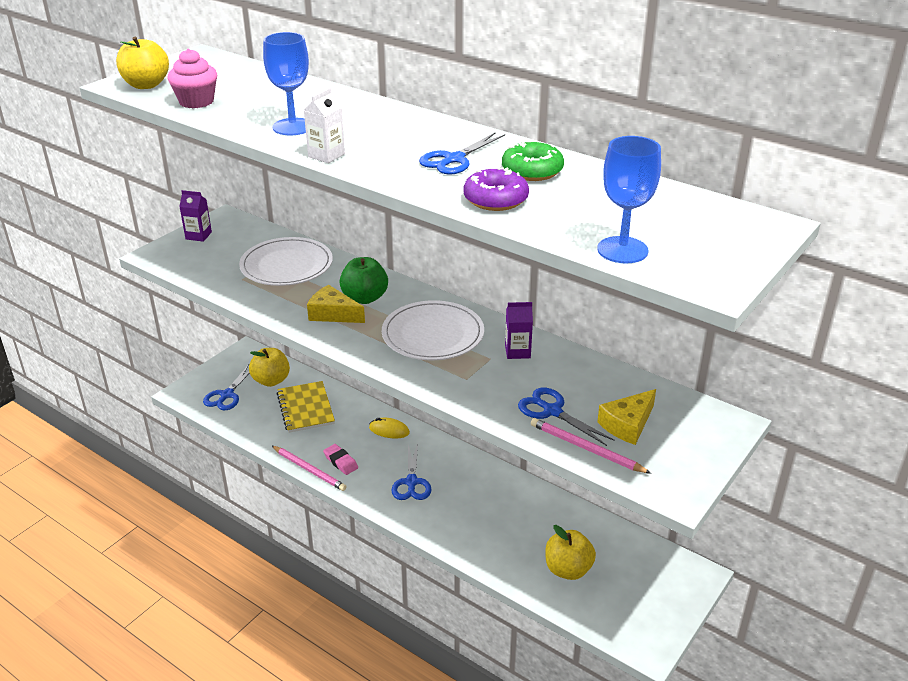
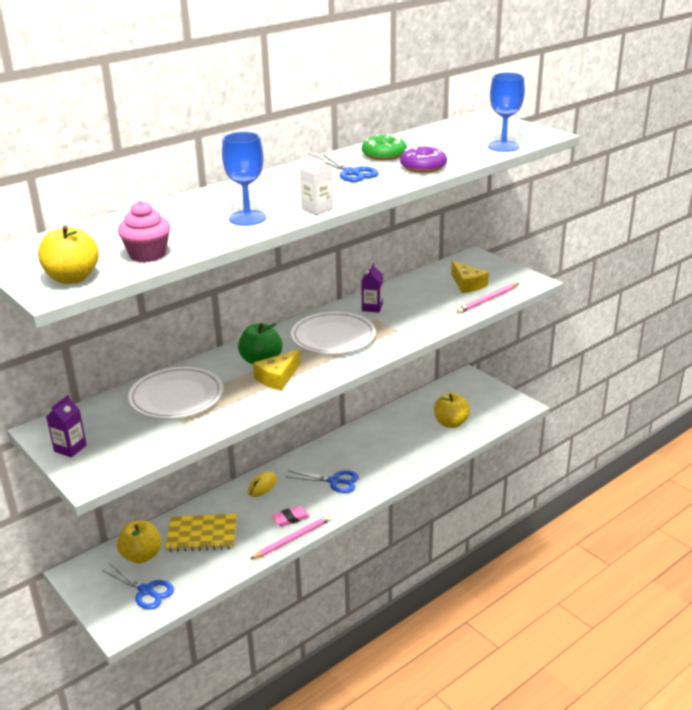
camera: 75 degrees left, 5 degrees down
(552, 411) = (446, 305): blue scissors -> none

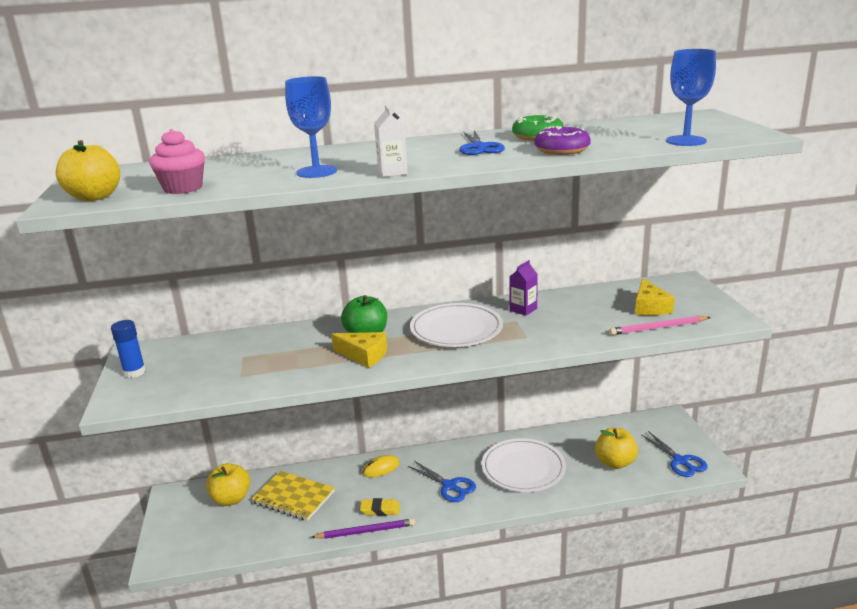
camera: 30 degrees right, 5 degrees down
(70, 448) = (134, 372): purple carton -> blue glue stick
(146, 591) = (207, 533): blue scissors -> blue scissors (680, 461)
(176, 396) = (262, 350): white plate -> white plate (523, 468)
(277, 377) = (364, 355): yellow cheese -> yellow cheese turned 135 degrees counterclockwise
(291, 518) = (380, 510): pink eraser -> yellow eraser
(293, 539) = (366, 531): pink pencil -> purple pencil

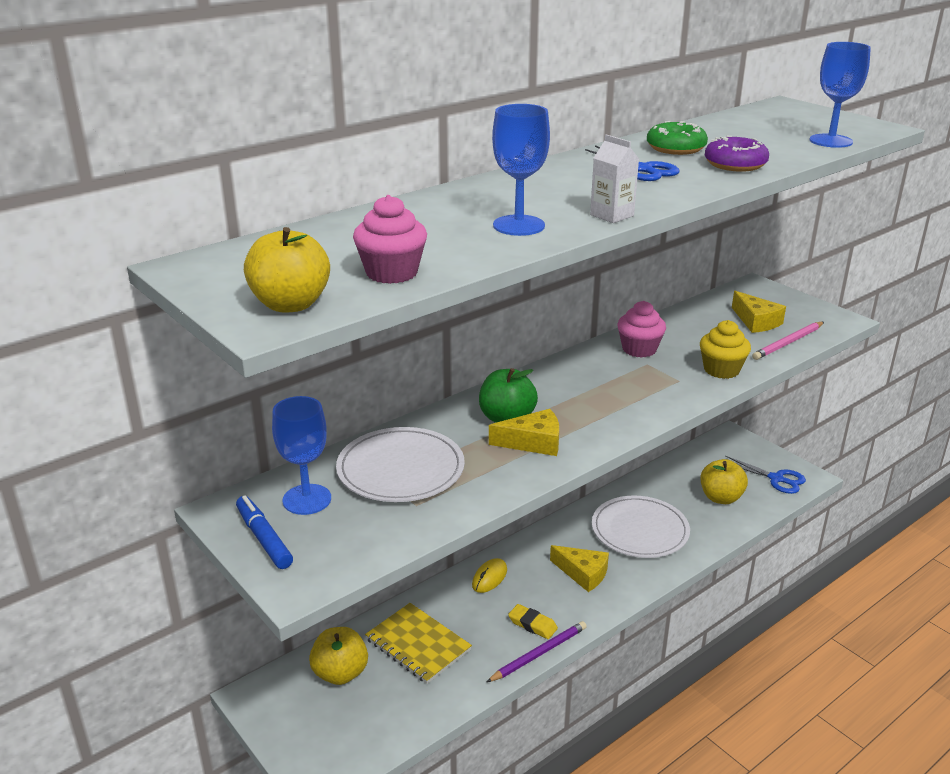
camera: 30 degrees left, 5 degrees up
(134, 372) = (264, 538): blue glue stick -> blue marker
(185, 356) = (307, 499): none -> blue goblet
(293, 497) = (418, 645): yellow notebook -> yellow notebook turned 45 degrees clockwise
(380, 510) = (532, 624): yellow eraser -> yellow eraser turned 60 degrees clockwise
(450, 486) = (583, 573): blue scissors -> yellow cheese
(456, 329) = (596, 387): white plate -> white plate (400, 469)
(523, 309) = (639, 349): purple carton -> pink cupcake
(572, 336) = (721, 370): none -> yellow cupcake

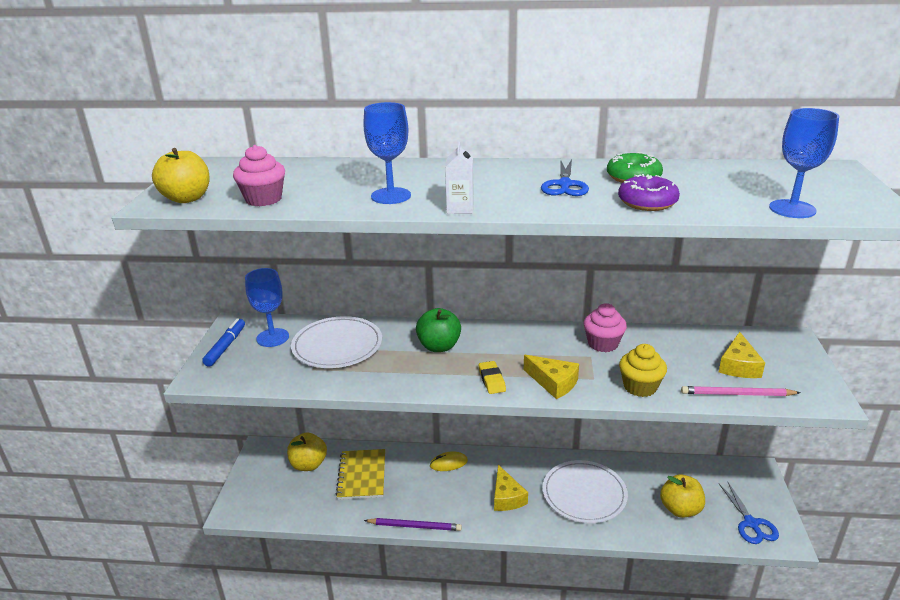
camera: 45 degrees right, 0 degrees up
(532, 624) = (434, 507): yellow eraser -> yellow eraser (491, 380)
(533, 442) = (428, 368): yellow cheese -> yellow cheese (553, 383)

